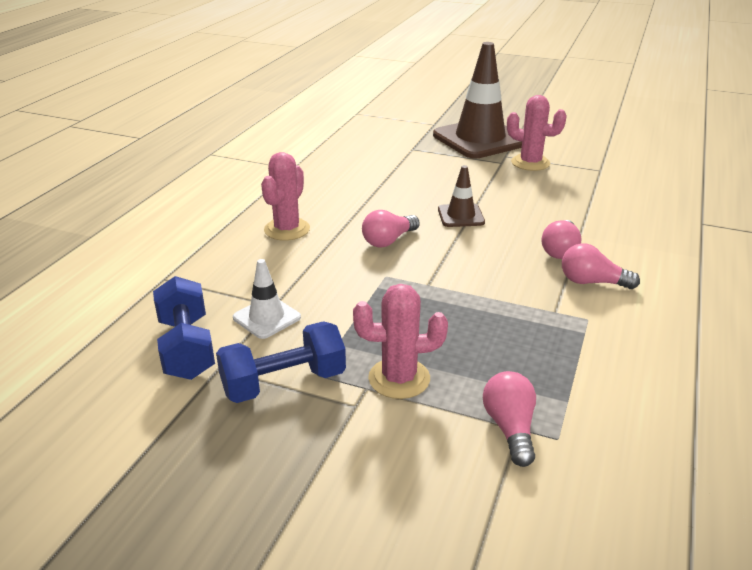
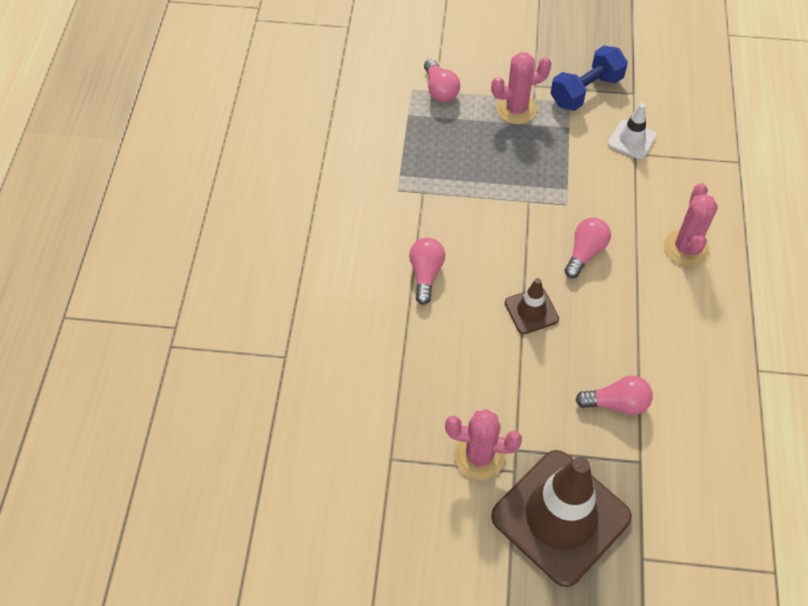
camera: 165 degrees right, 25 degrees up
(187, 348) = (666, 103): blue dumbbell -> none
(592, 282) = (395, 234): pink light bulb -> pink light bulb (616, 403)

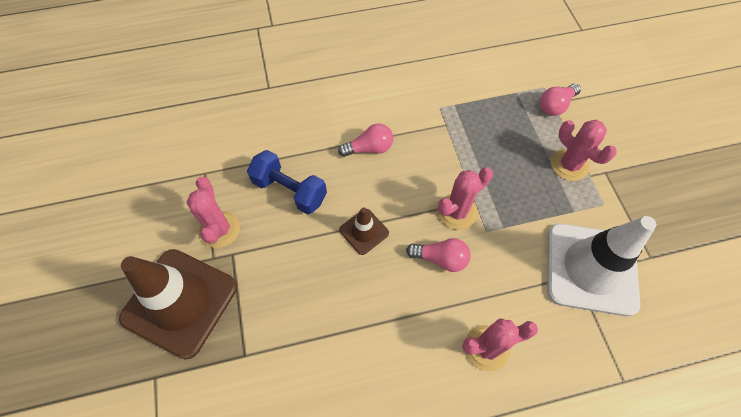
camera: 70 degrees right, 5 degrees up
(536, 221) = (457, 212): none -> pink cactus
(586, 91) = (625, 215): blue dumbbell -> blue dumbbell (290, 190)
(616, 403) = (296, 322): pink light bulb -> none
(632, 140) = (591, 268): white traffic cone -> white traffic cone, size x2.16

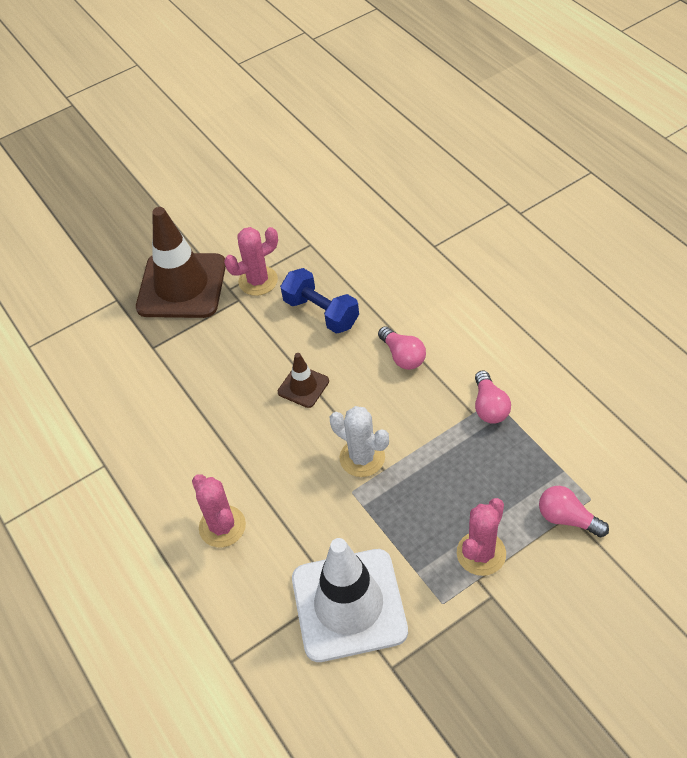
camera: 75 degrees right, 10 degrees down
(290, 190) = (321, 312): blue dumbbell -> blue dumbbell turned 60 degrees counterclockwise
(440, 258) = (301, 460): pink light bulb -> pink light bulb (489, 406)
(457, 212) = (362, 458): pink cactus -> white cactus

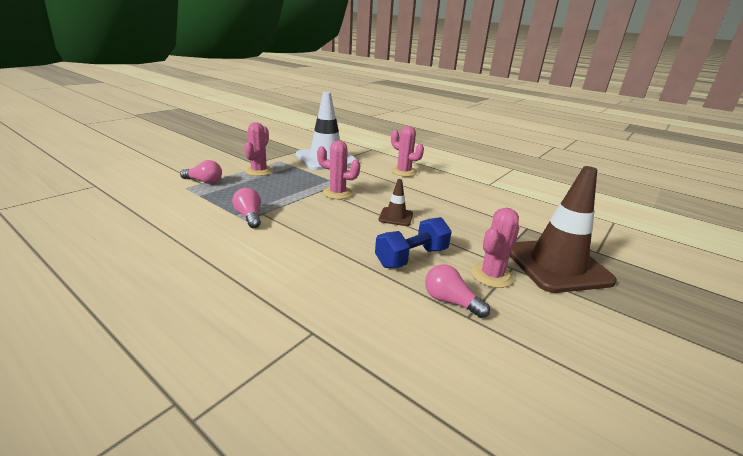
camera: 155 degrees right, 25 degrees down
(321, 312) = (411, 257): blue dumbbell -> blue dumbbell turned 60 degrees counterclockwise
(362, 458) = (337, 193): white cactus -> pink cactus
(403, 356) = (324, 237): pink light bulb -> pink light bulb (450, 302)

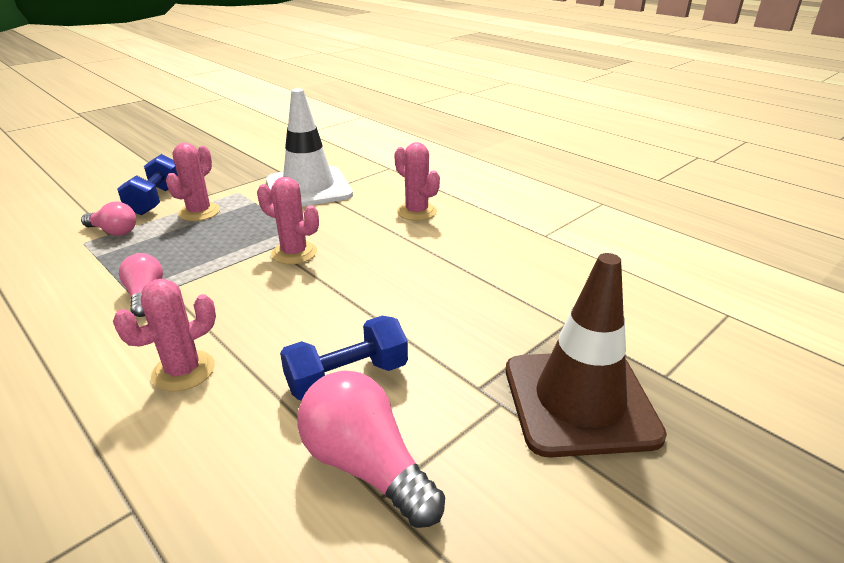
camera: 10 degrees right, 5 degrees up
(224, 164) = (156, 200): none -> blue dumbbell
(396, 217) = (361, 299): brown traffic cone -> none
(450, 302) = (366, 466): pink light bulb -> pink light bulb, size x1.64
(491, 275) = (458, 418): pink cactus -> pink cactus (183, 371)

